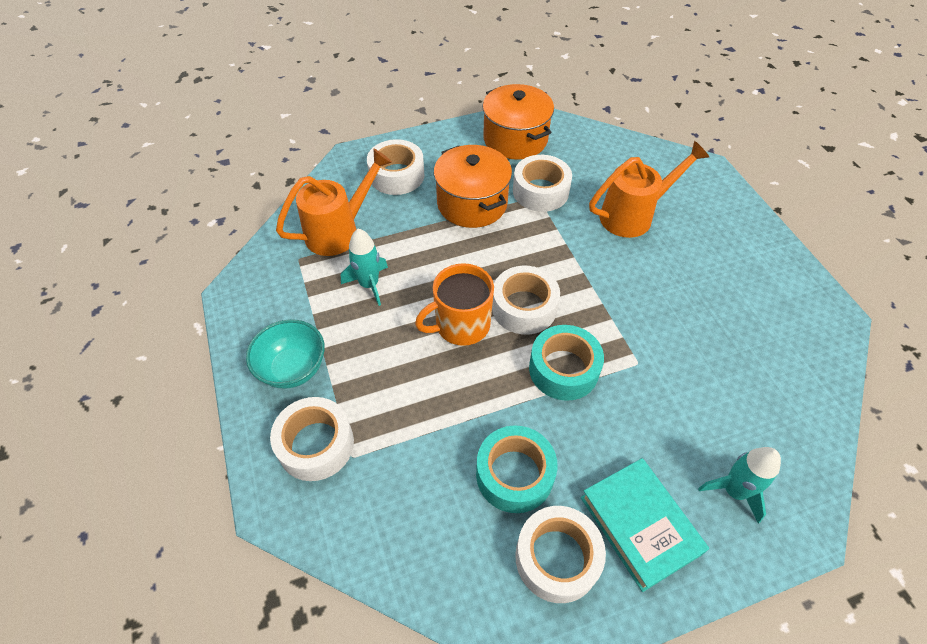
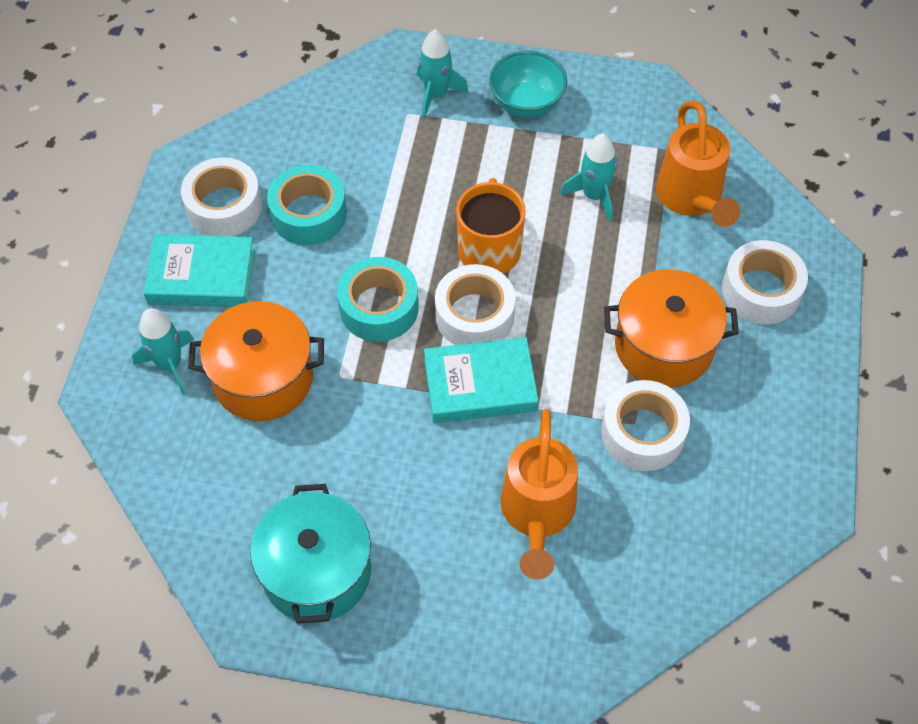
camera: 120 degrees right, 5 degrees up
(316, 444) = (436, 95): white tape -> turquoise rocket
(515, 139) = (765, 462): orange pot -> orange pot (263, 378)
(575, 279) = (480, 385): none -> turquoise book
(772, 300) = (316, 571): none -> turquoise pot

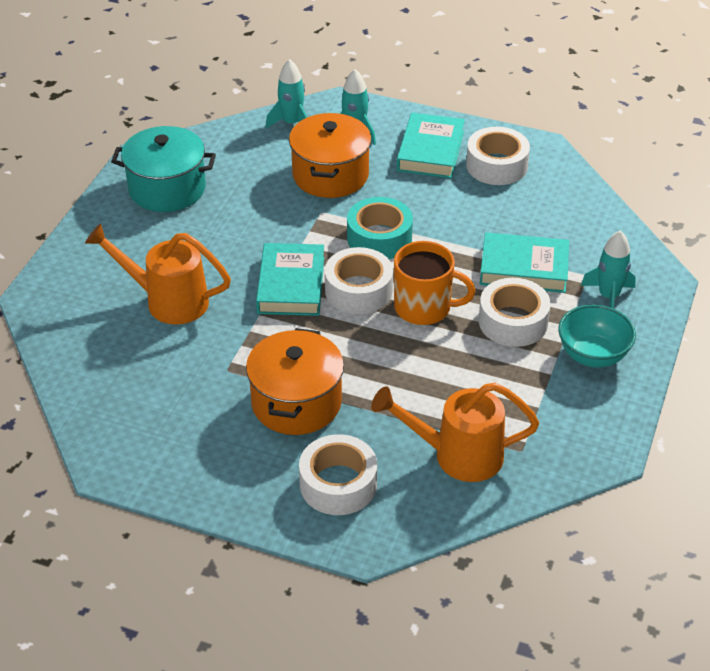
camera: 100 degrees right, 15 degrees down
(309, 214) = (481, 208): turquoise tape -> none
(406, 167) = (524, 268): none -> turquoise book
(594, 196) = (472, 384): turquoise rocket -> turquoise rocket (292, 123)
(642, 433) = (216, 373): white tape -> white tape (513, 322)

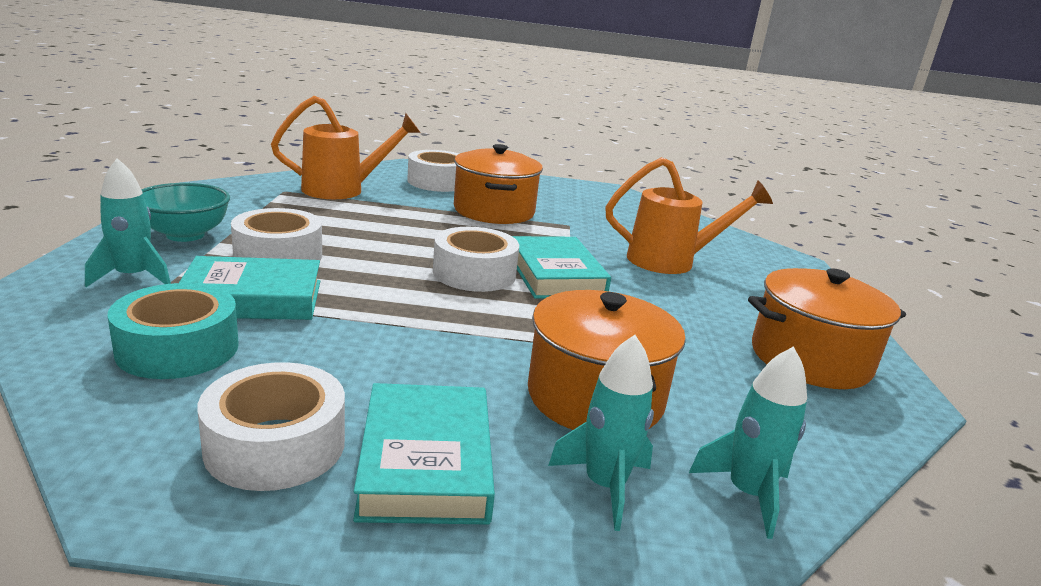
camera: 160 degrees right, 20 degrees down
(167, 188) = (810, 359): turquoise pot -> orange pot
(379, 238) = (471, 320): turquoise tape -> turquoise tape (178, 348)
(424, 308) = (390, 262): orange mug -> none

